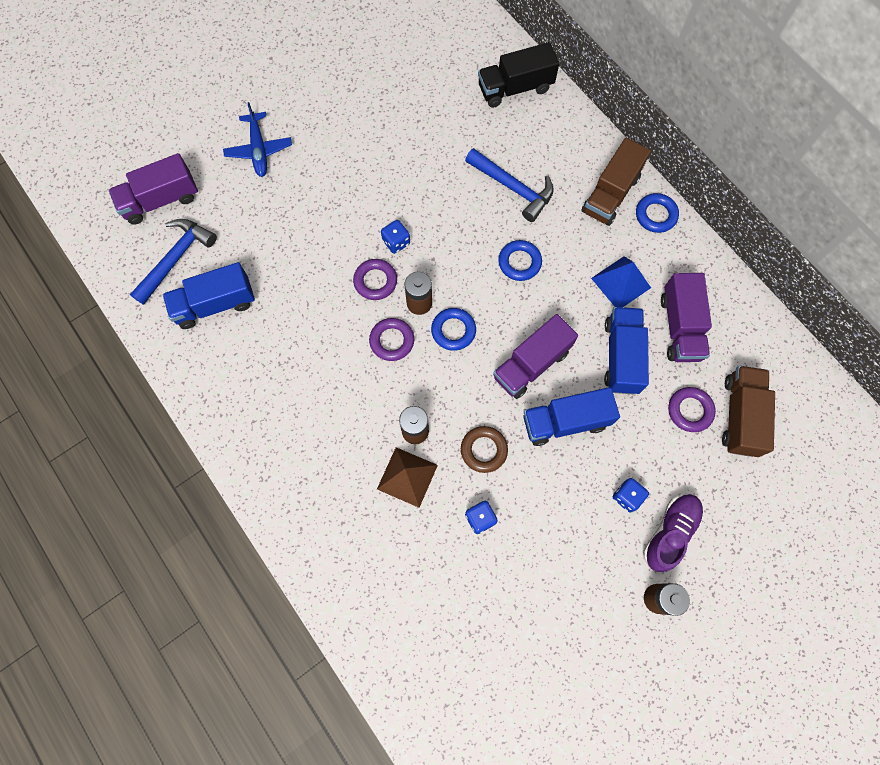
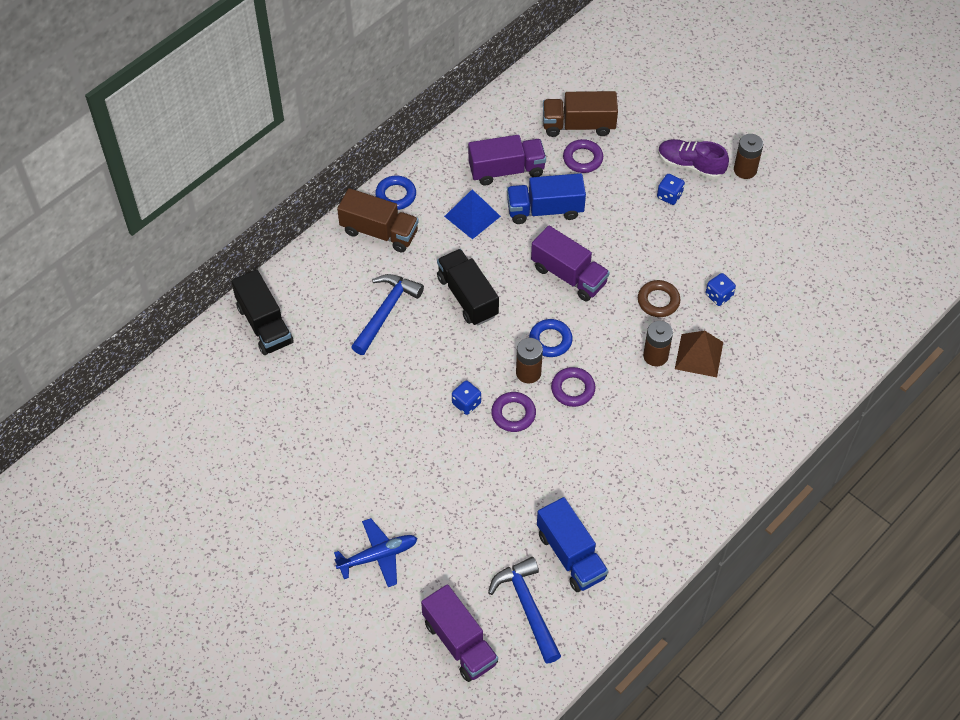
camera: 100 degrees left, 15 degrees down
(176, 259) = (527, 607): blue hammer -> blue hammer turned 45 degrees clockwise
(519, 262) = (467, 296): blue ring -> black truck
(565, 421) = (616, 244): blue truck -> none

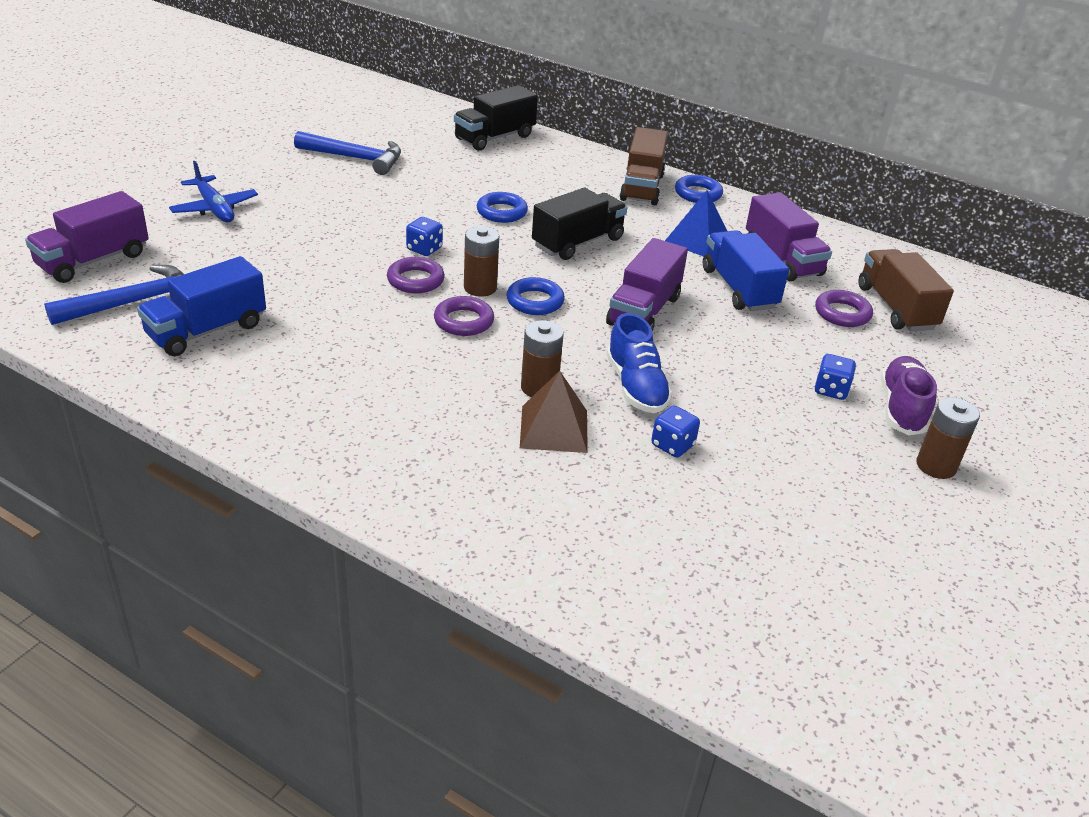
camera: 75 degrees right, 20 degrees down
(385, 312) = (535, 196): blue hammer -> blue hammer (355, 158)
(411, 341) = (502, 212): none -> blue ring
(658, 301) = (636, 386): brown ring -> blue shoe

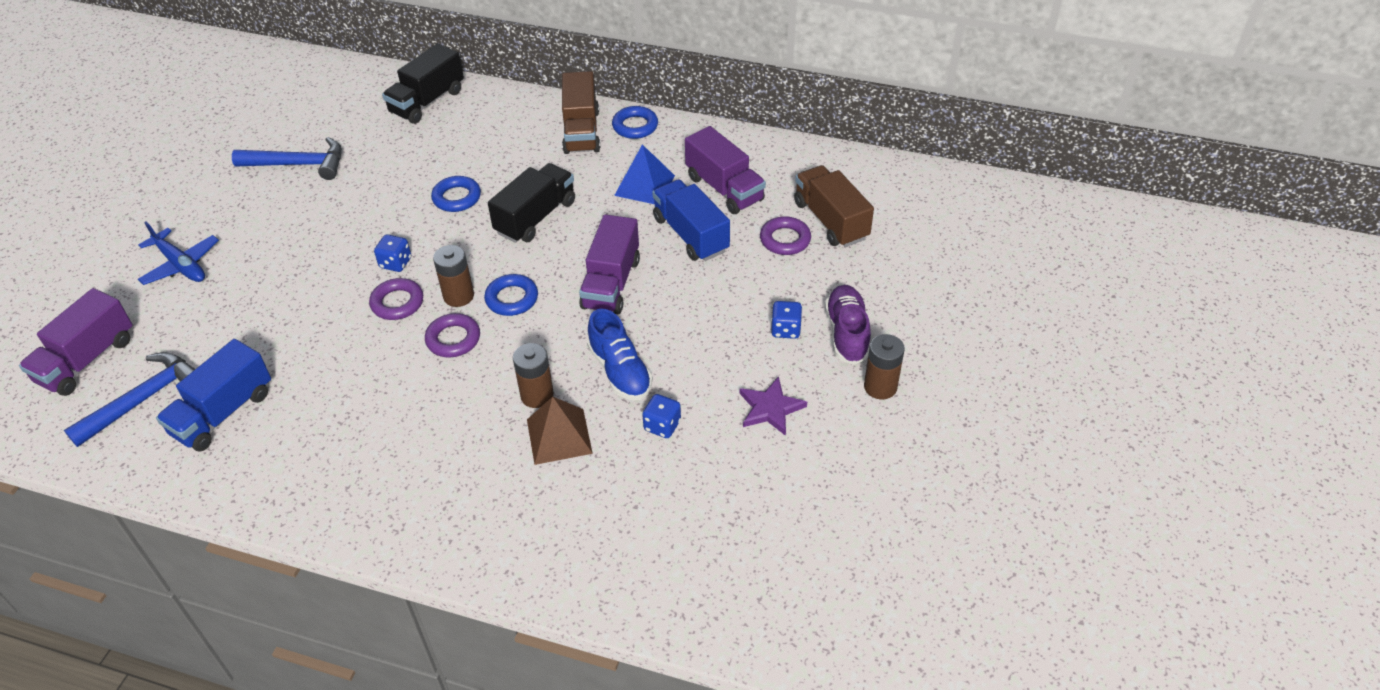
camera: 10 degrees left, 10 degrees up
(801, 457) = (770, 408): none -> purple star

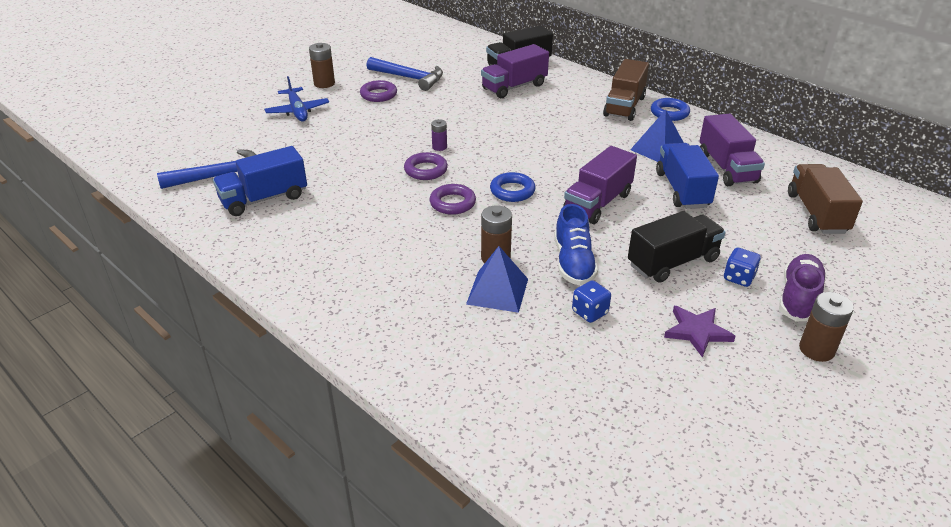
camera: 25 degrees right, 10 degrees down
(87, 360) = (203, 145): purple truck -> purple truck (514, 87)
(395, 263) = (439, 147): blue dice -> purple battery
(457, 198) = (507, 121): blue ring -> none
(458, 296) = (473, 178): brown battery -> brown battery (324, 83)
(536, 217) = (560, 147): black truck -> black truck (673, 262)
(559, 436) = (497, 291): brown pyramid -> blue pyramid
(785, 240) = (767, 215): purple ring -> purple ring (378, 95)

